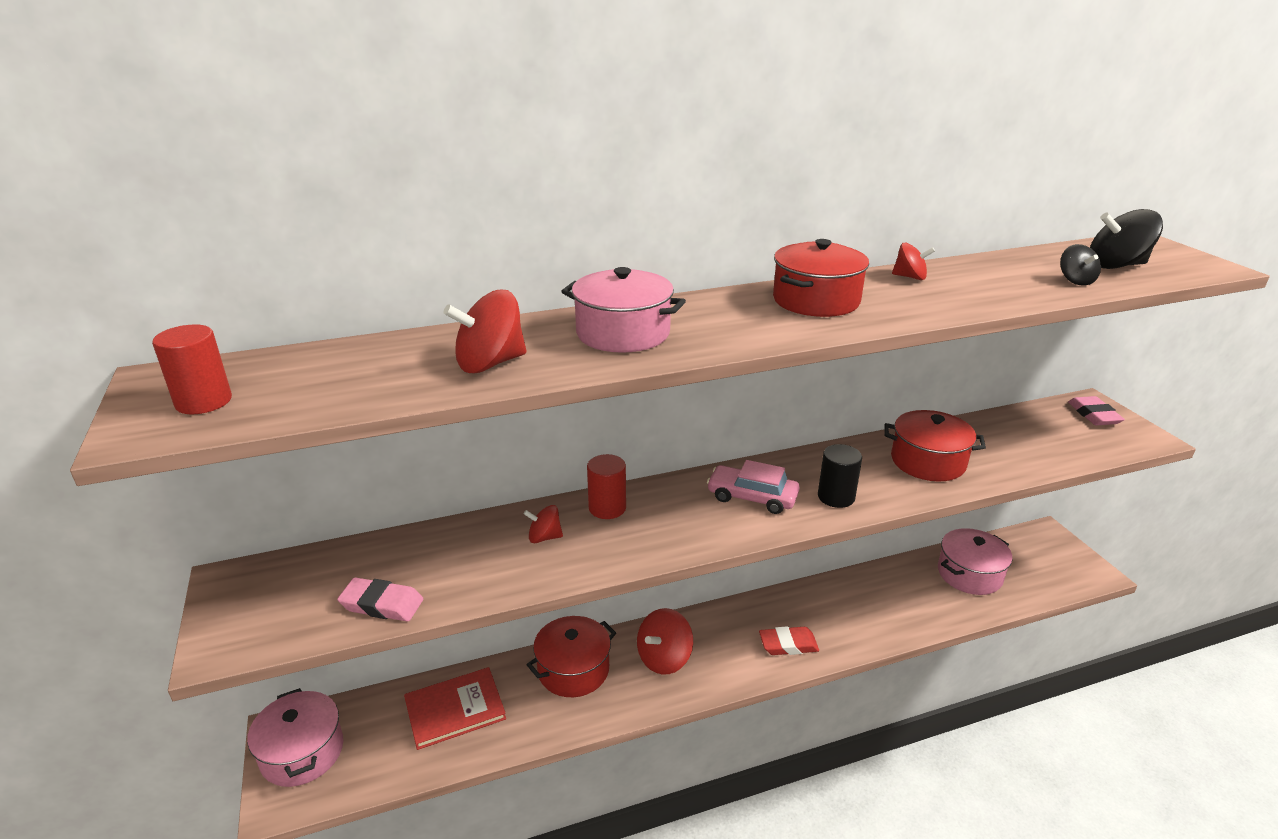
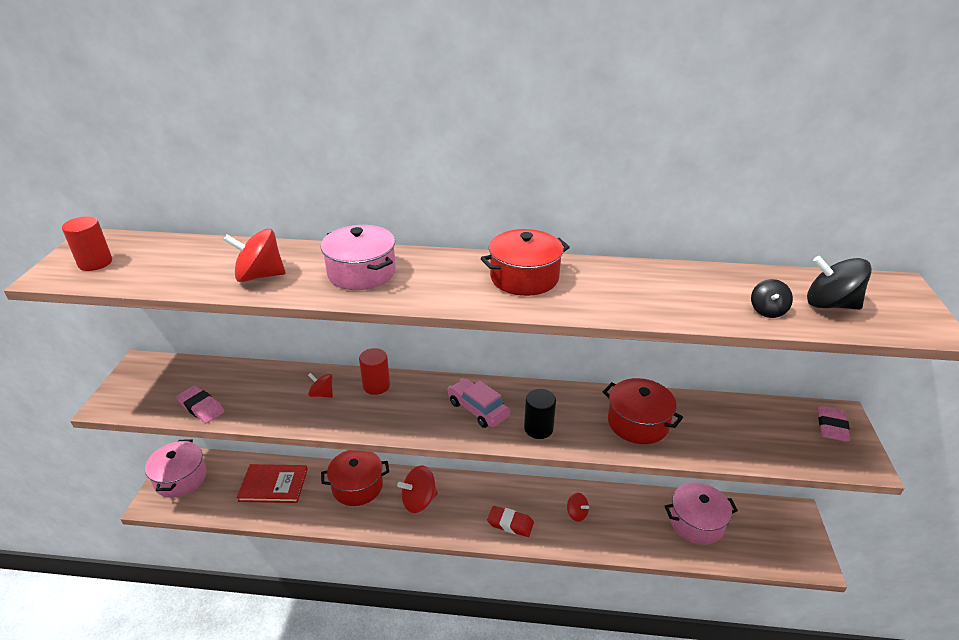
camera: 25 degrees right, 5 degrees up
(910, 277) = (625, 273): red spinning top -> red spinning top (576, 513)

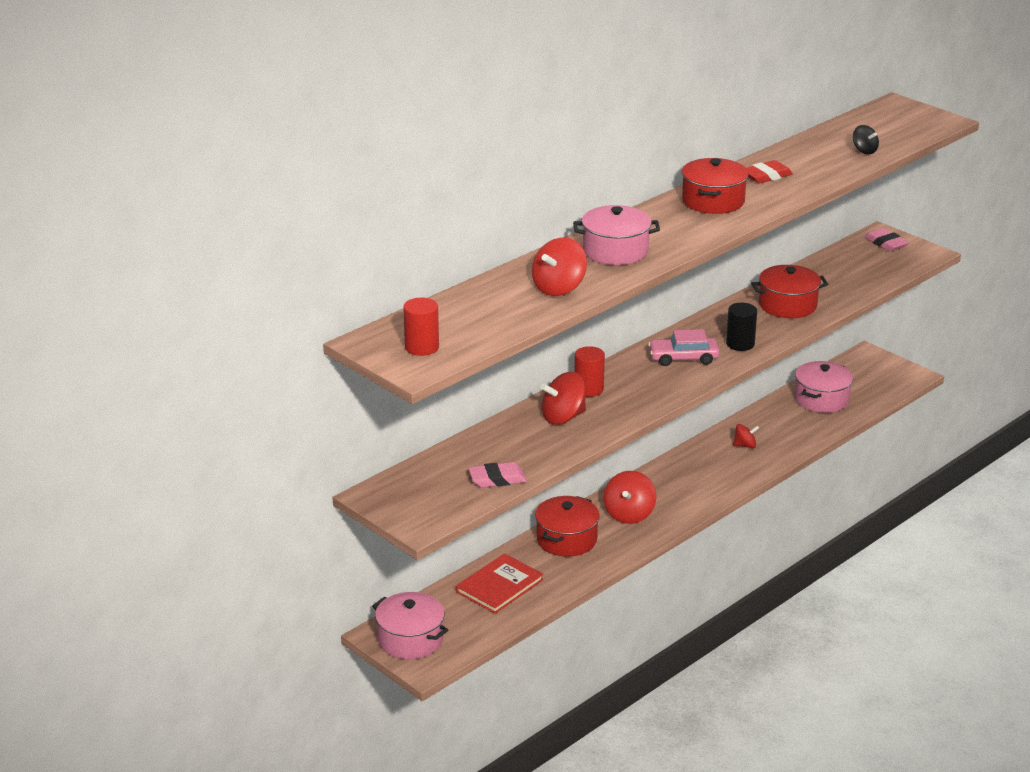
camera: 50 degrees left, 5 degrees down
(322, 394) = (563, 417): red spinning top -> red spinning top, size x1.71
(510, 523) = (714, 481): red eraser -> red eraser (766, 176)
(830, 304) = (884, 132): black spinning top -> none

